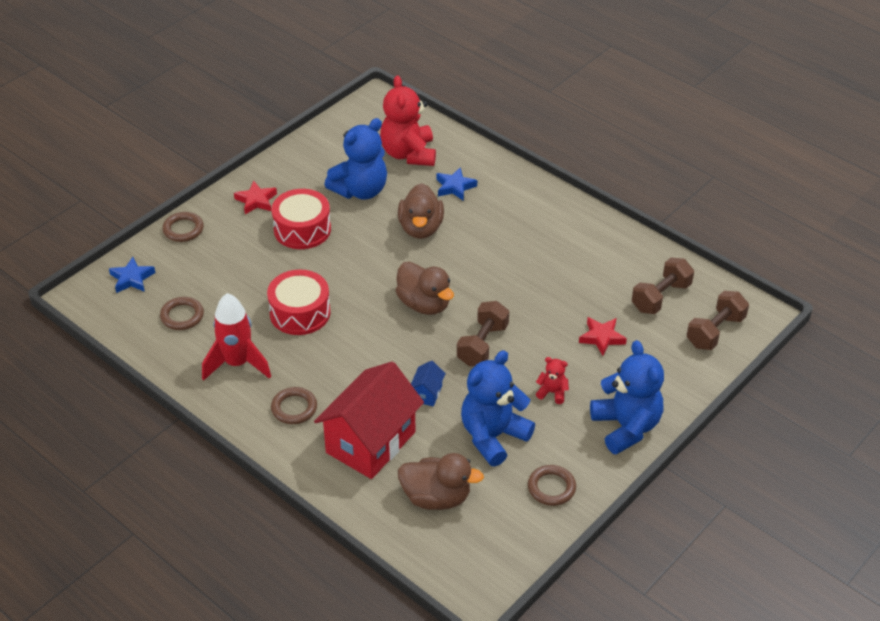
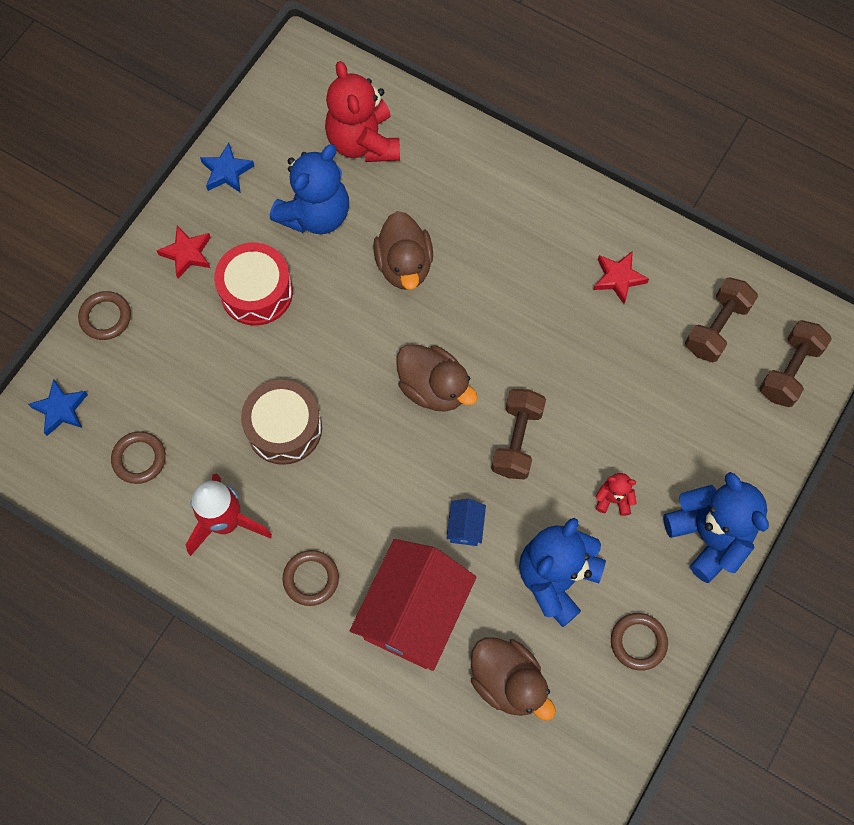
camera: 10 degrees left, 25 degrees up
(300, 313) = (284, 428): red drum -> brown drum
(436, 497) = (508, 681): brown duck -> brown duck turned 45 degrees clockwise
(455, 187) = (433, 189): blue star -> blue star (226, 172)
(602, 338) = (657, 404): red star -> red star (618, 278)

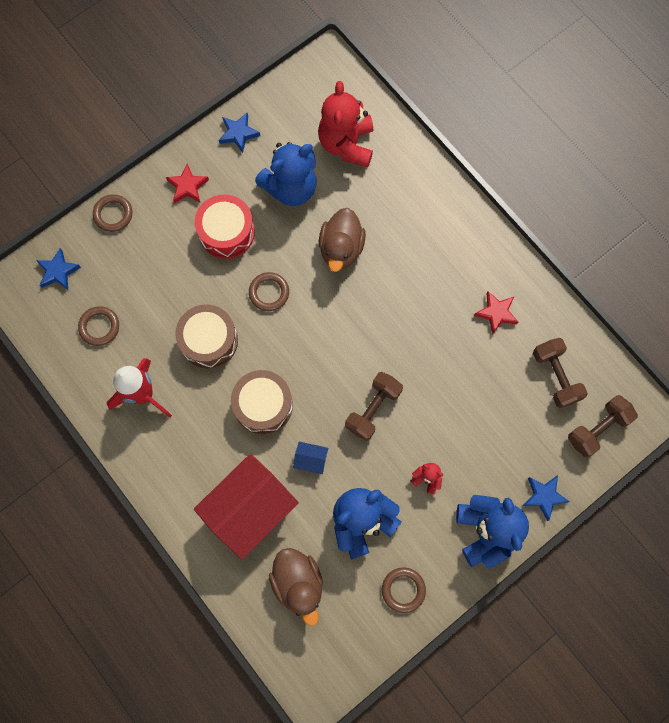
camera: 20 degrees right, 5 degrees up
(311, 578) = (187, 457): brown ring -> brown ring (269, 293)
(381, 482) = (263, 405): none -> brown drum
(434, 388) = (327, 349): brown duck -> none
(465, 527) = (311, 460): blue house -> blue house turned 75 degrees clockwise
(716, 327) = (555, 376): brown dumbbell -> brown dumbbell turned 75 degrees counterclockwise
(759, 471) = (544, 496): none -> blue star

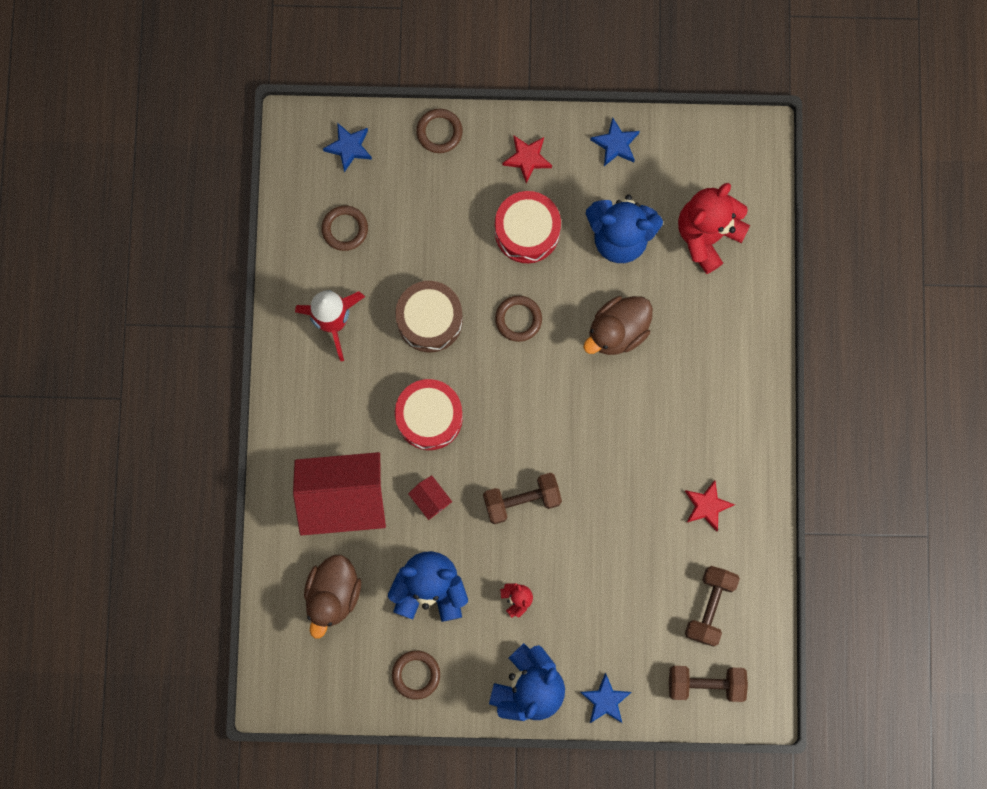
camera: 40 degrees right, 5 degrees up
(263, 405) = (429, 417): brown drum -> red drum
(311, 460) = (430, 499): blue house -> red house

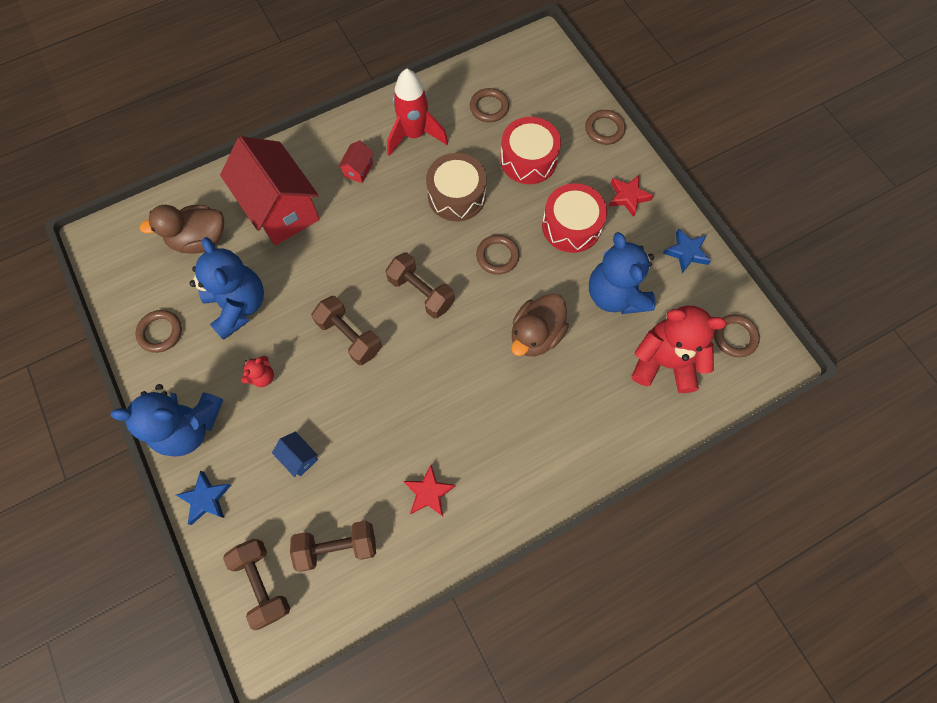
camera: 60 degrees right, 10 degrees down
(349, 147) = (550, 80): blue star -> none
(429, 417) = (379, 234): red drum -> red drum (528, 159)
(430, 499) = (313, 269): red house -> red house (358, 170)
(515, 411) = (421, 292): none -> brown dumbbell
(613, 601) = (299, 457): none -> blue house
(617, 331) = (536, 335): brown duck -> brown duck turned 75 degrees counterclockwise
(719, 158) = (734, 337): none -> brown ring

